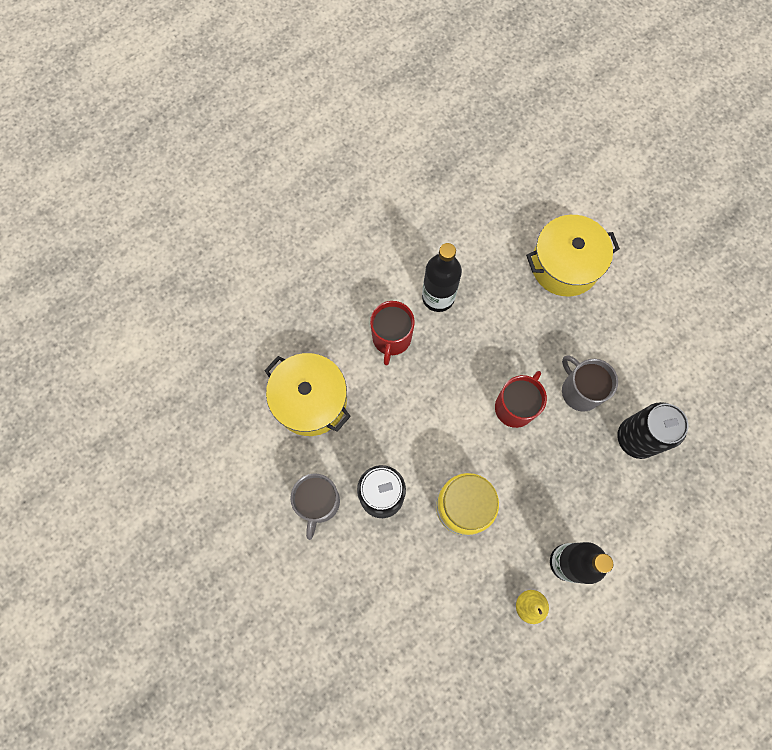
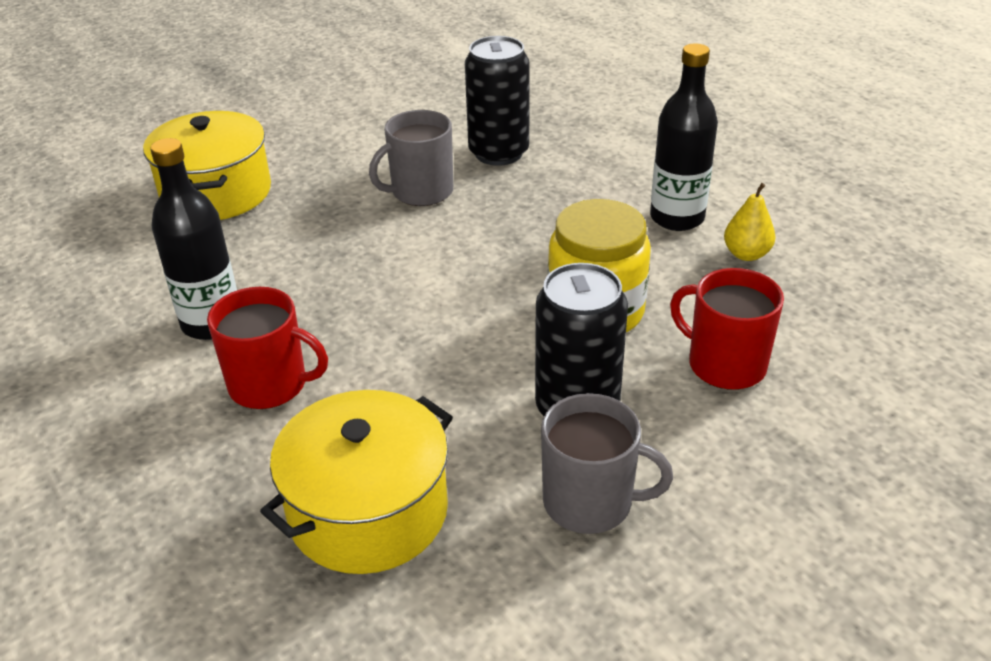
camera: 85 degrees left, 35 degrees down
(515, 406) = (433, 250): red mug -> red mug (724, 364)

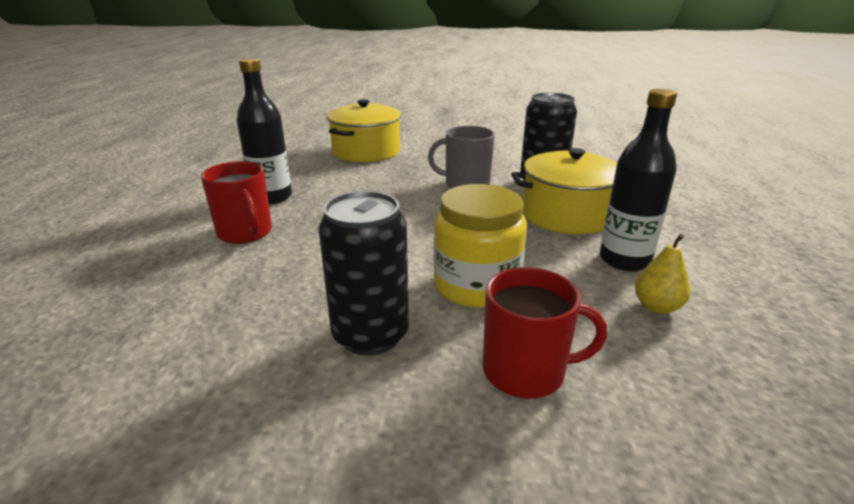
camera: 40 degrees right, 10 degrees down
(368, 511) = (171, 316): yellow pot -> yellow pot (567, 215)
(590, 502) = (279, 400): grey mug -> none
(724, 364) = (526, 371): red mug -> red mug turned 105 degrees clockwise

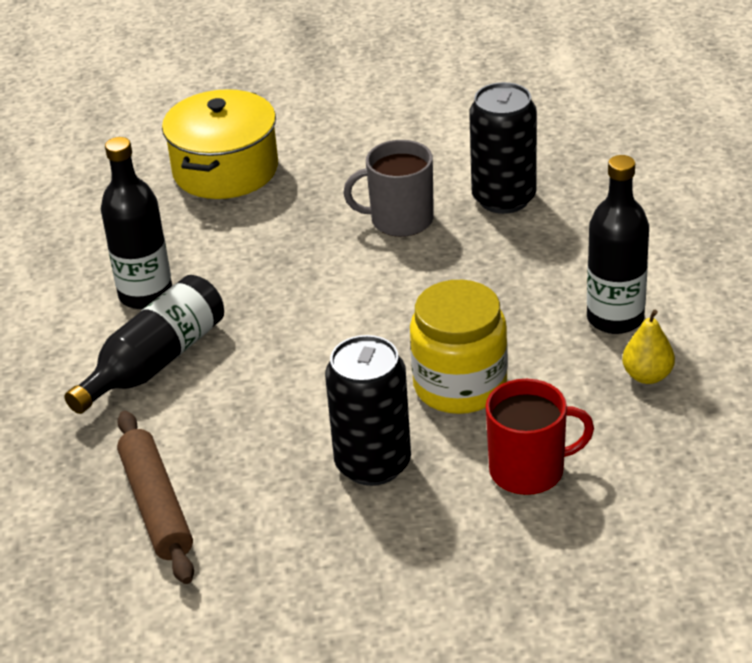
camera: 10 degrees left, 10 degrees up
(154, 333) = (157, 505): none -> brown rolling pin
(245, 233) = (155, 362): red mug -> black bottle
(567, 215) = (543, 256): yellow pot -> none

